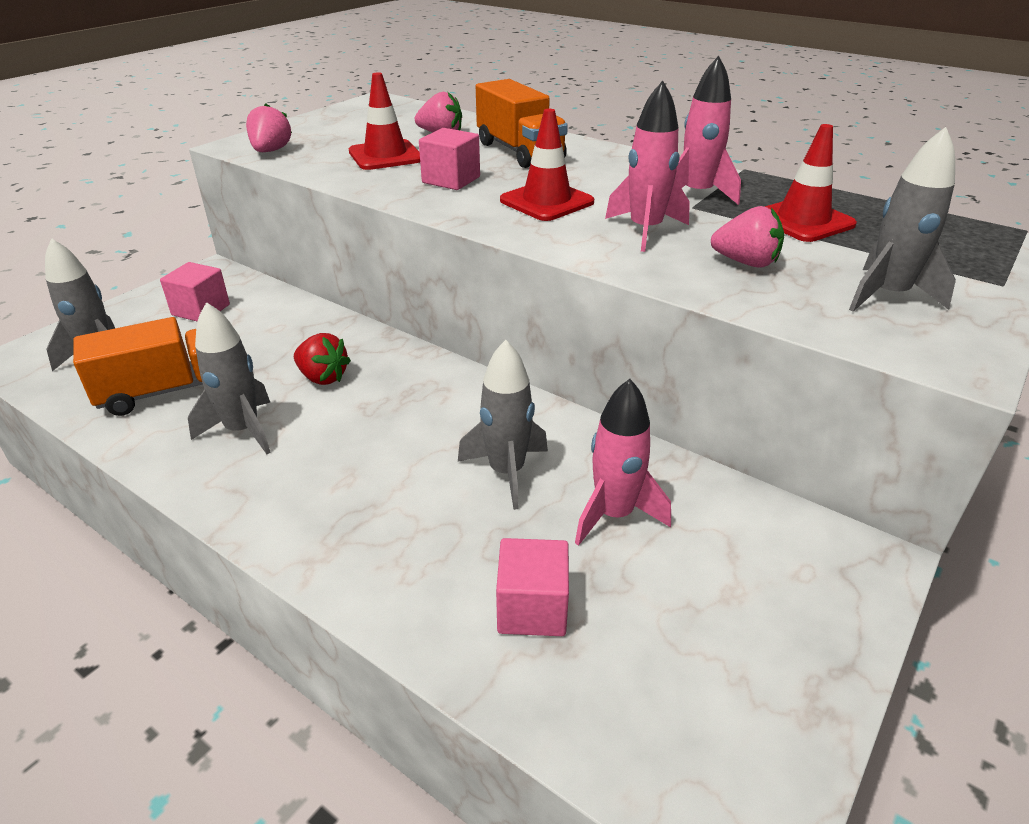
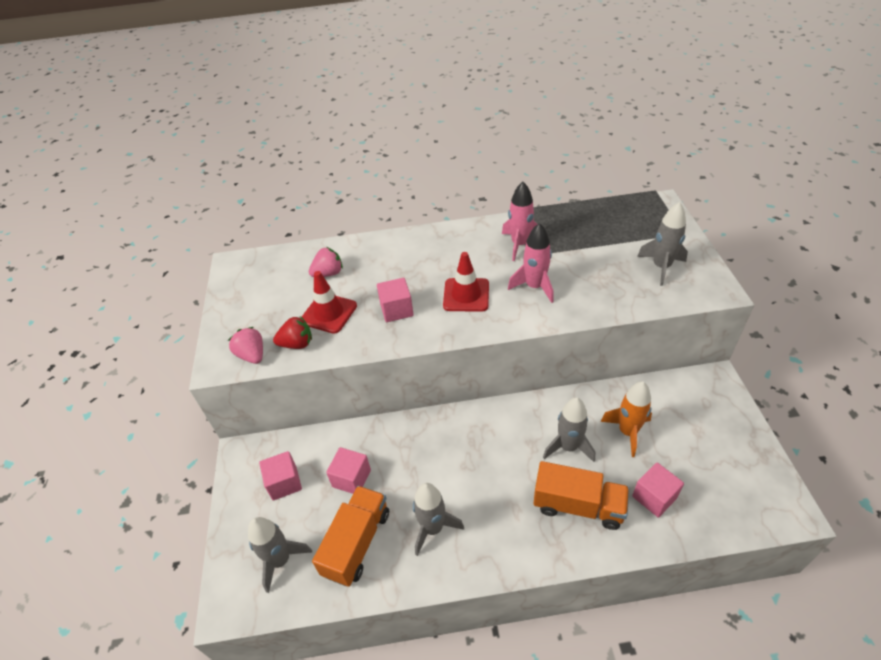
camera: 40 degrees left, 10 degrees up
(252, 343) = (351, 478): none -> pink cube
(323, 377) = (421, 467): red strawberry -> red strawberry (297, 344)
(520, 151) = (394, 262): orange truck -> orange truck (578, 505)
(614, 514) = (627, 432): pink rocket -> orange rocket
(746, 263) = (596, 281): pink strawberry -> none
(803, 221) = (581, 236): red traffic cone -> none

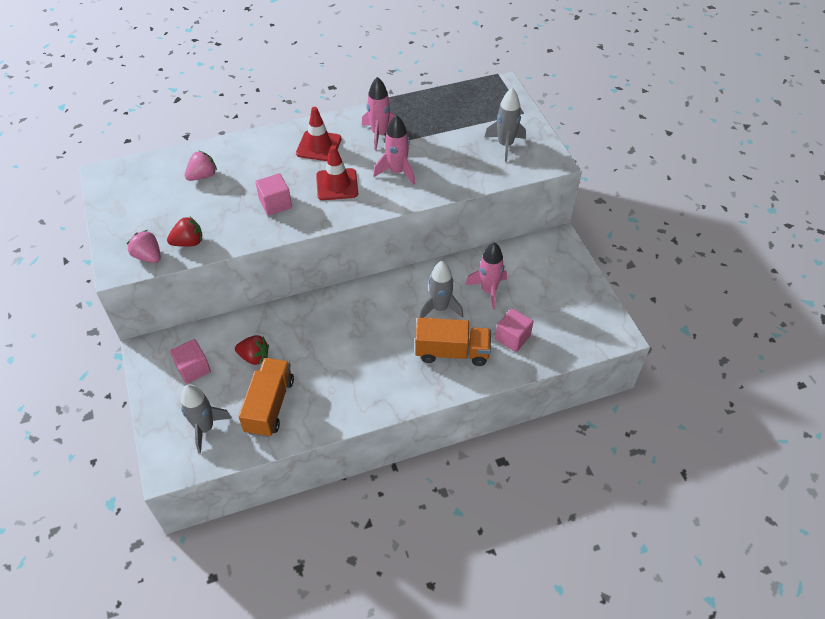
camera: 15 degrees left, 5 degrees up
(329, 313) = (212, 212): red traffic cone -> red traffic cone (319, 146)
(351, 478) = (254, 357): pink cube -> red strawberry
(433, 528) = (333, 385): grey rocket -> none
(627, 432) = (488, 290): orange rocket -> pink rocket

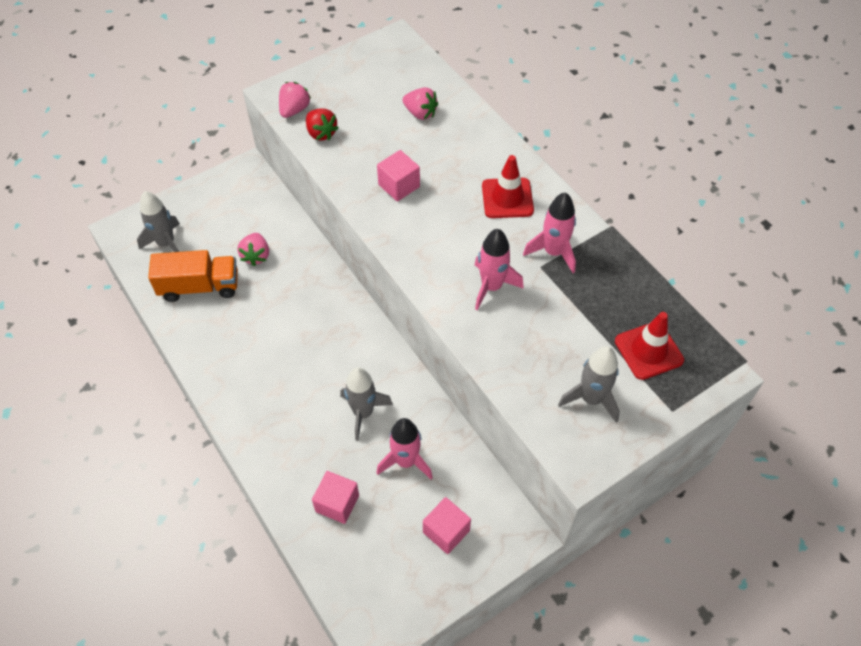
camera: 75 degrees right, 5 degrees up
(193, 368) = (232, 212): pink cube -> pink cube (446, 531)
(254, 357) = (256, 256): red strawberry -> pink strawberry
(337, 184) = (448, 233): red traffic cone -> red traffic cone (648, 350)
(452, 352) = (301, 440): orange truck -> none

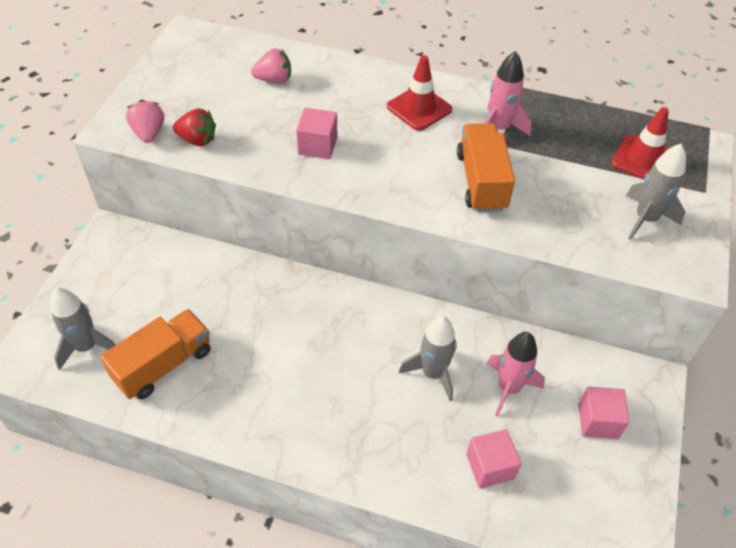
camera: 40 degrees left, 5 degrees down
(256, 256) = (195, 302): pink strawberry -> none
(491, 287) = (481, 181): pink rocket -> orange truck

